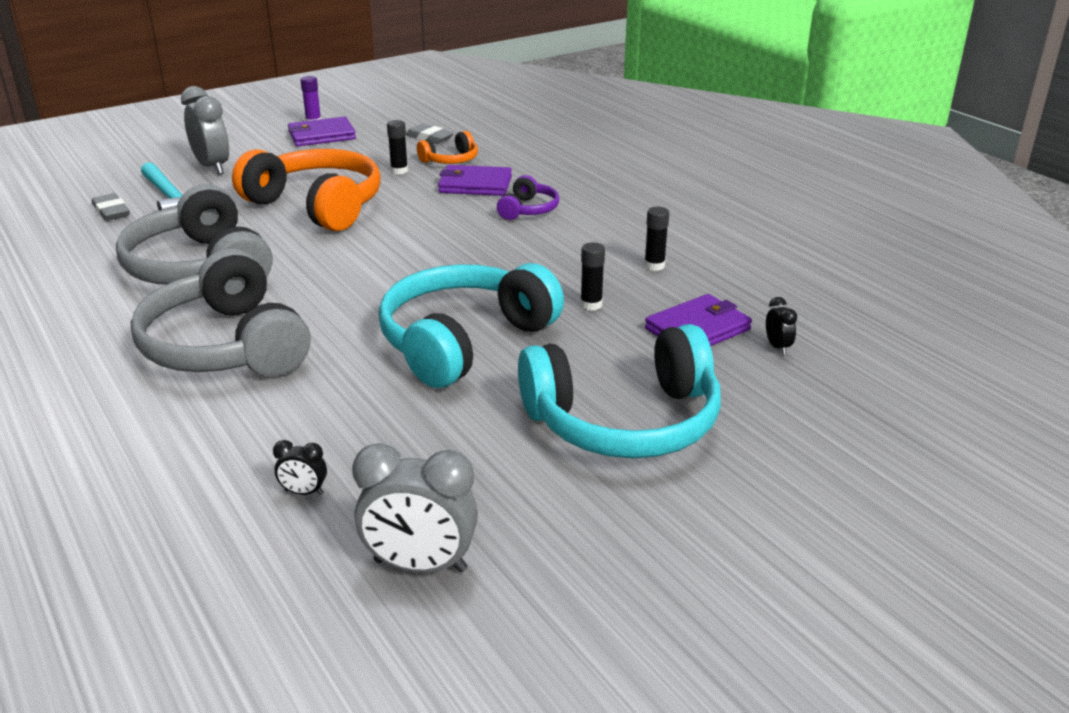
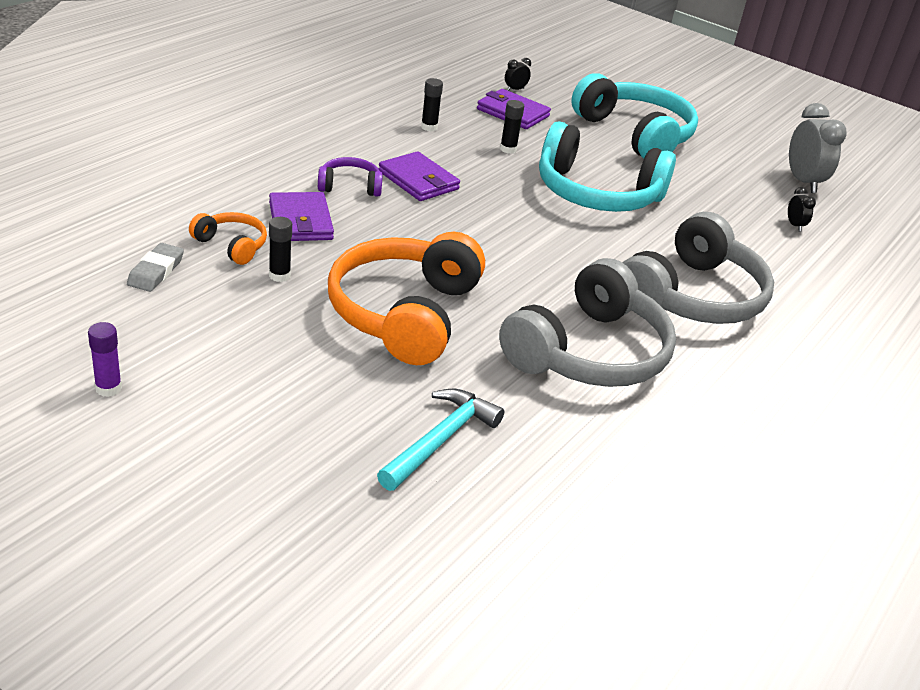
camera: 115 degrees left, 5 degrees up
(111, 211) = (508, 479): grey eraser -> none
(212, 167) = (325, 437): grey clock -> none
(321, 135) = (168, 365): purple wallet -> purple wallet (418, 180)

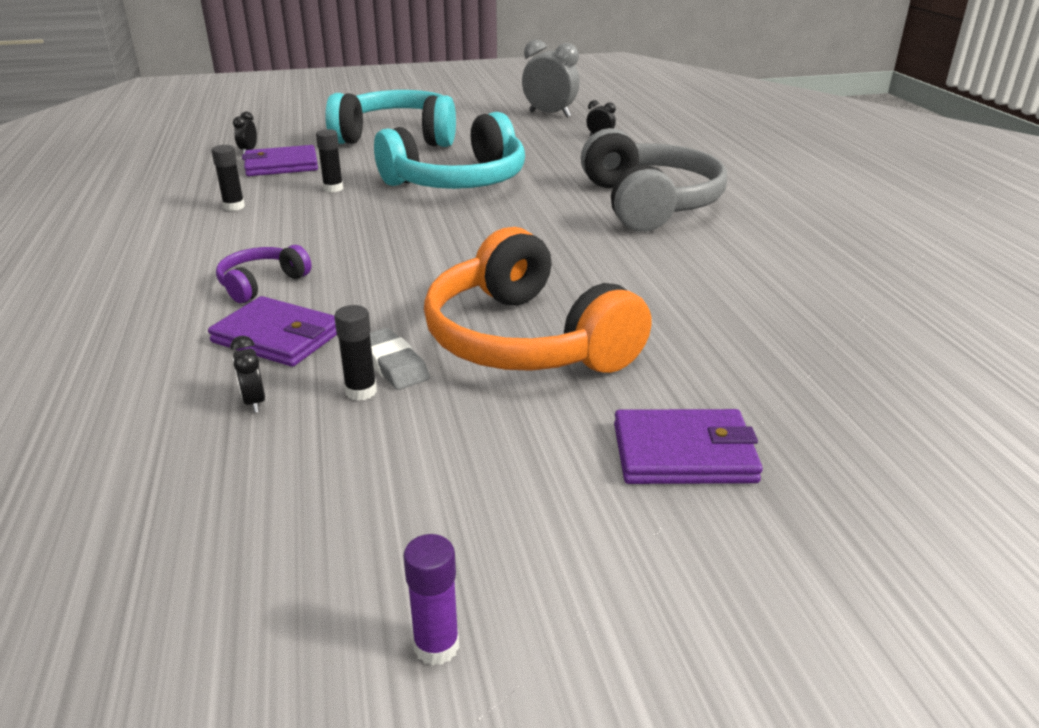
camera: 45 degrees left, 5 degrees down
(156, 271) = (222, 487): grey eraser -> grey eraser (393, 364)
(232, 245) = (254, 402): orange headphones -> black clock
(418, 180) = (312, 245): purple wallet -> purple wallet (684, 453)
(441, 440) = (761, 402): turquoise hammer -> none
(589, 353) = (685, 273): grey headphones -> none

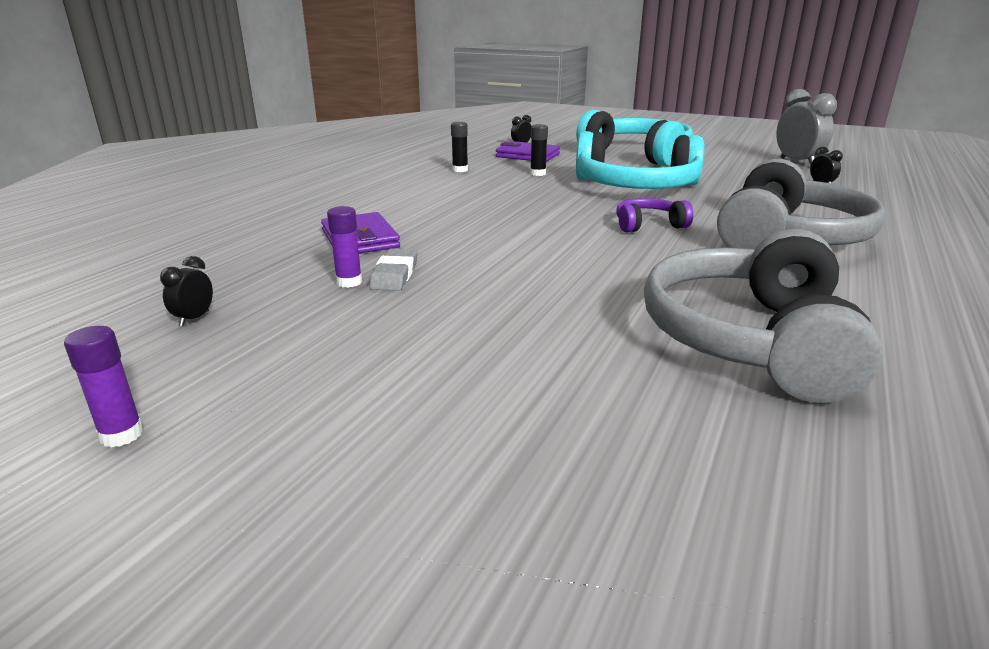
camera: 40 degrees right, 5 degrees down
(254, 402) = (287, 266): black clock -> black clock (194, 318)
(261, 283) = (402, 210): purple headphones -> purple headphones (648, 225)
(361, 391) = (349, 282): black glue stick -> purple glue stick
(525, 340) = (507, 292): orange headphones -> none
(684, 453) = (489, 413): purple wallet -> none
(747, 310) = (749, 340): none -> grey headphones

